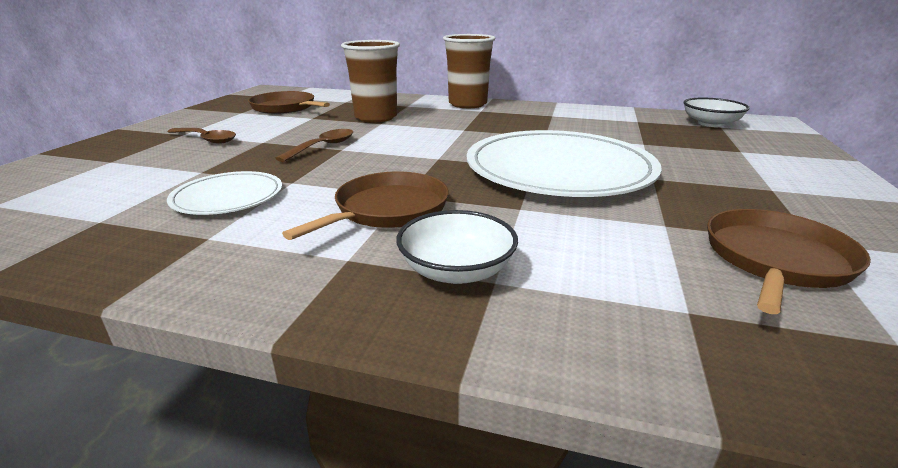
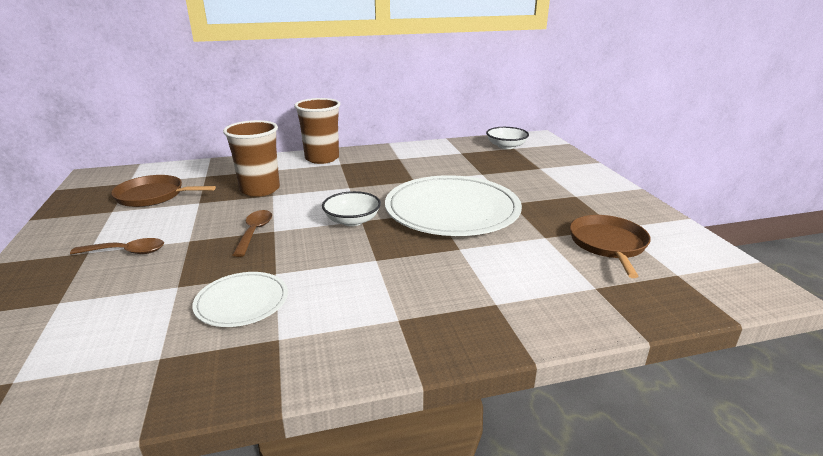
camera: 30 degrees left, 0 degrees up
(387, 210) = (378, 275): brown pan -> none
(456, 270) = (469, 304): white bowl -> white bowl (352, 220)

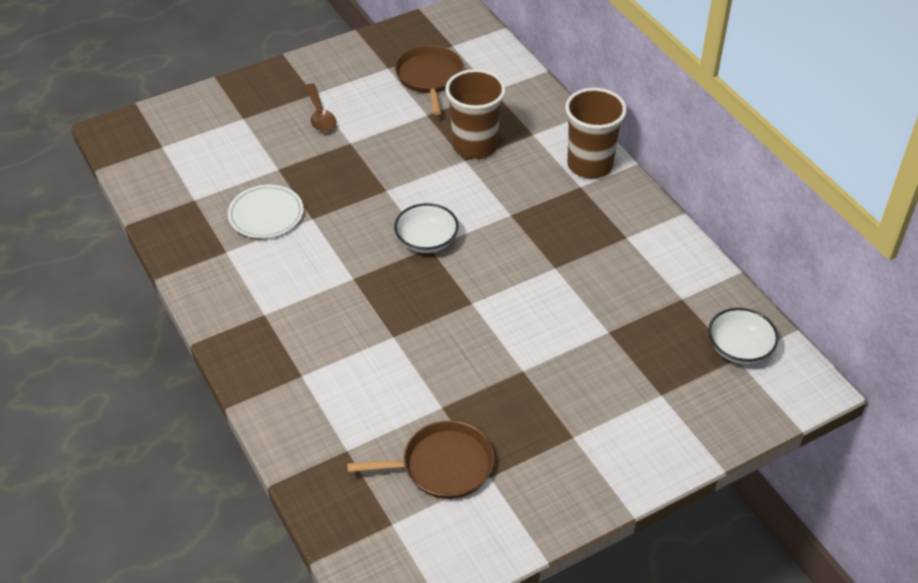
camera: 75 degrees right, 20 degrees up
(254, 232) = (378, 178): brown spoon -> none
(452, 210) = (482, 317): white plate -> none

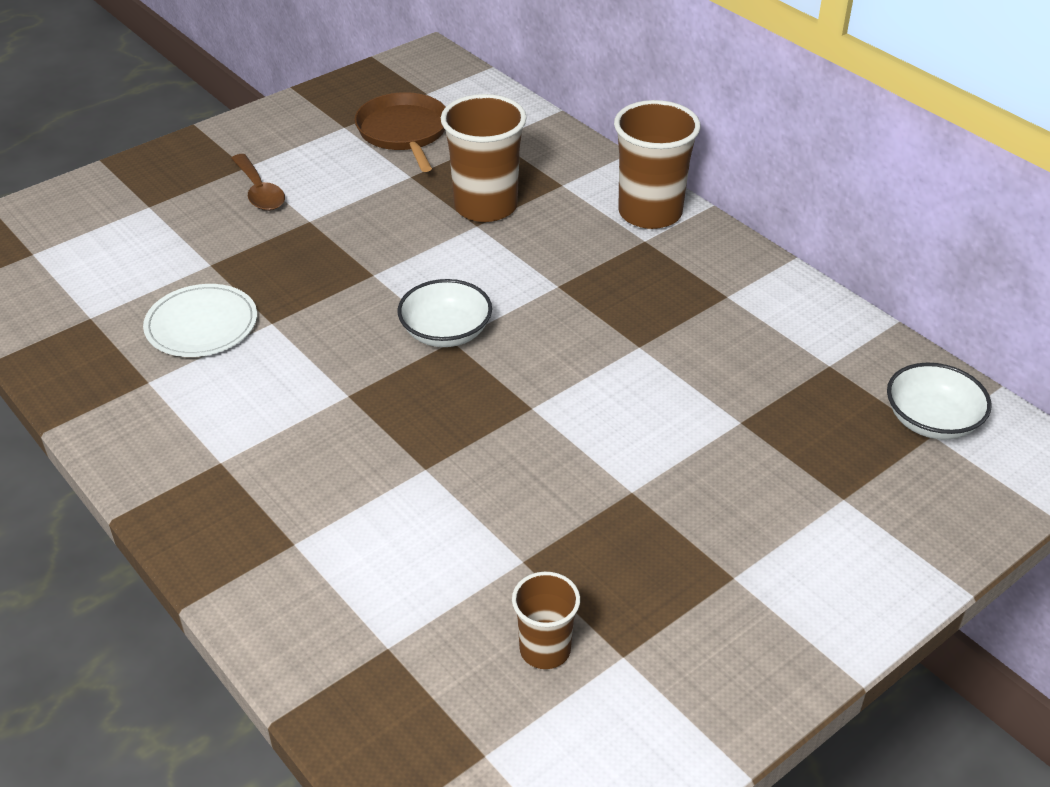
camera: 10 degrees left, 5 degrees down
(442, 465) = (545, 649): brown pan -> brown cup

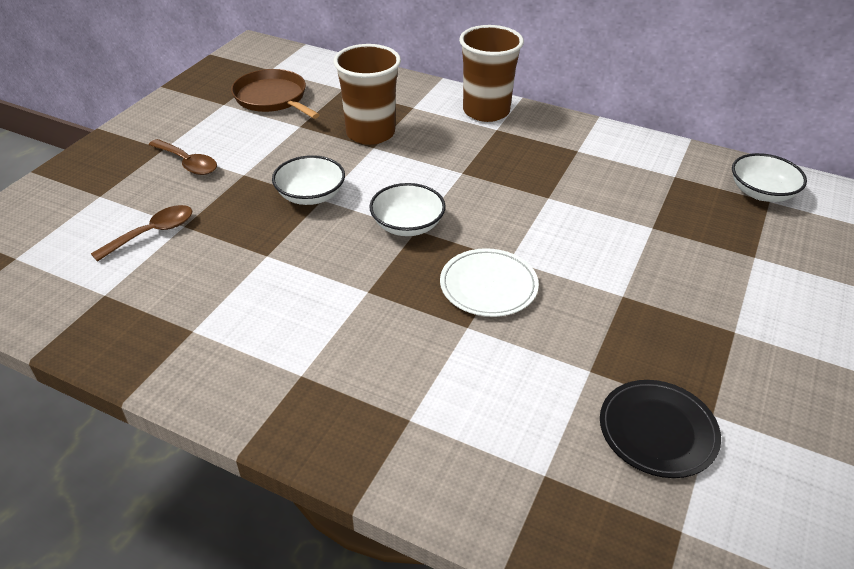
camera: 25 degrees left, 0 degrees up
(174, 264) = (152, 233): none -> brown spoon
(201, 325) = (209, 273): white plate -> white plate (488, 285)
(364, 266) = (310, 195): none -> white bowl
(545, 649) = (657, 431): brown cup -> black plate

